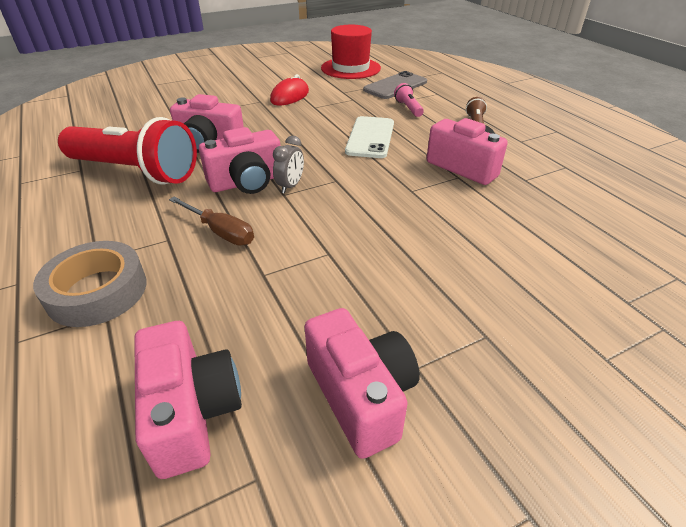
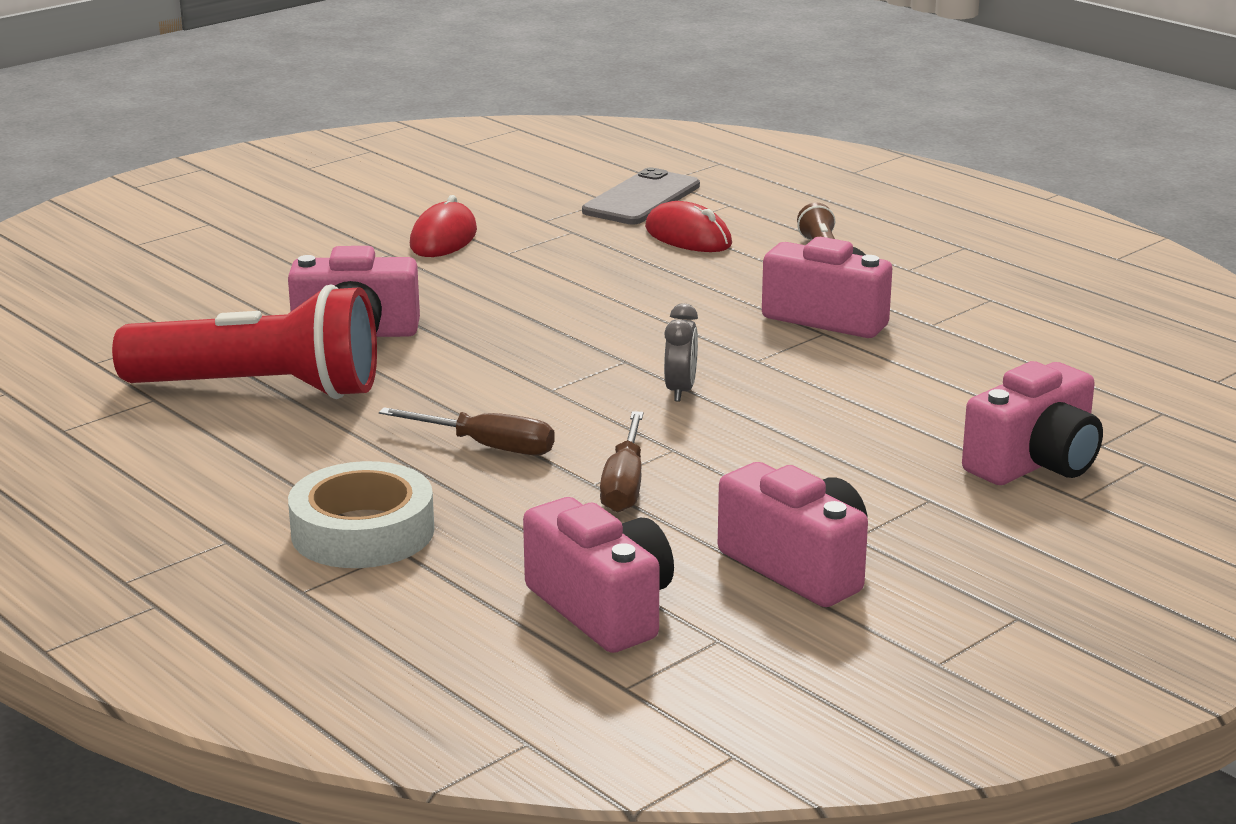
camera: 15 degrees left, 15 degrees down
(97, 291) = (363, 531): grey tape -> white tape
(247, 182) = (476, 381): pink camera -> pink camera (1035, 463)
(281, 279) = (624, 484): none -> brown screwdriver
(290, 186) = (554, 377): grey clock -> grey clock (680, 391)
(350, 68) = (530, 172): red hat -> none
(370, 137) = (645, 292): white phone -> none
(408, 108) = (688, 236): pink flashlight -> red mouse

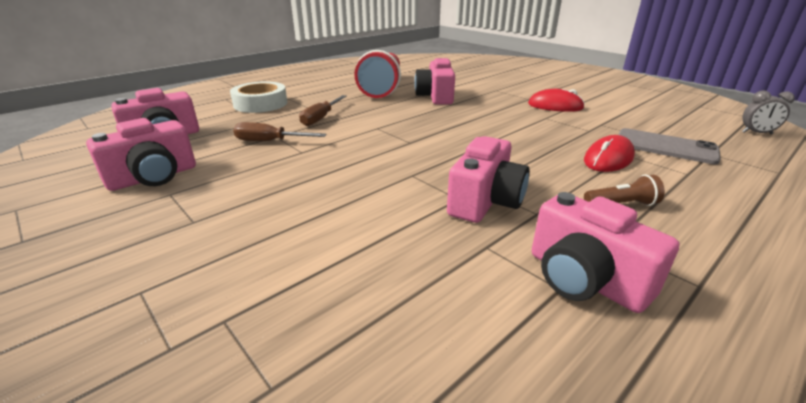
camera: 90 degrees right, 5 degrees up
(680, 391) = (370, 154): grey clock -> grey clock (756, 133)
(1035, 463) = (212, 274): pink camera -> pink camera (584, 279)

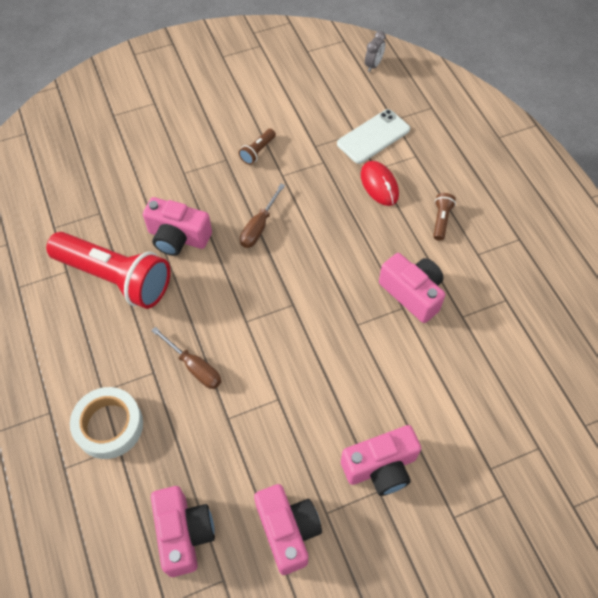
camera: 70 degrees left, 30 degrees up
(270, 141) = (241, 425): brown screwdriver -> brown screwdriver (259, 227)
(555, 106) = (257, 151): red mouse -> brown flashlight
(584, 279) = (502, 285): pink camera -> pink camera (380, 467)
(665, 147) = (373, 136): grey phone -> white phone

